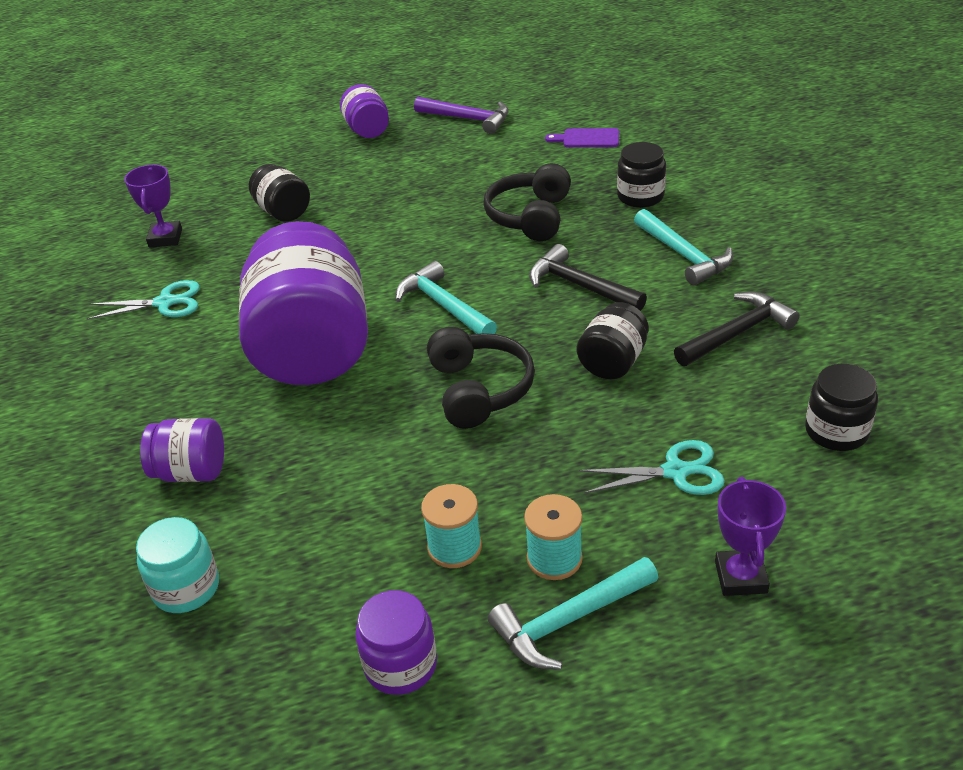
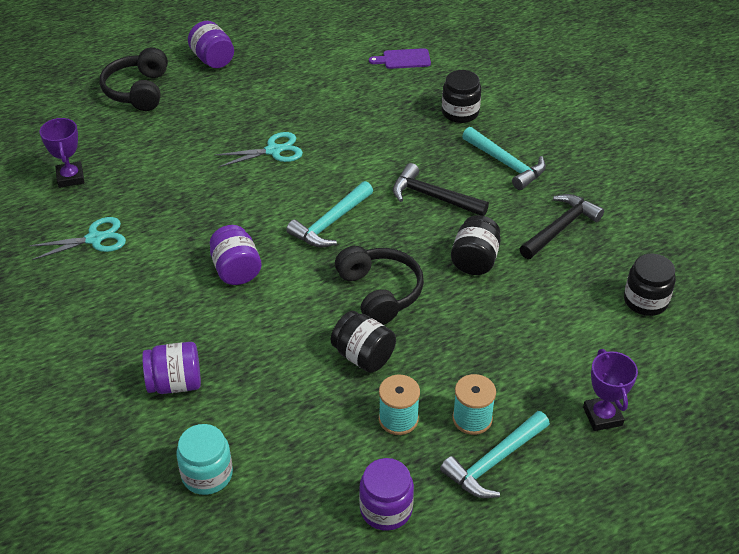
camera: 15 degrees left, 5 degrees up
(283, 212) = (166, 145): black jar -> black jar (363, 356)
(312, 349) = (236, 270): purple jar -> purple jar, size x0.46
(444, 306) = (330, 223): turquoise hammer -> turquoise hammer turned 90 degrees counterclockwise
(468, 119) = (297, 44): purple hammer -> none
(530, 217) = (377, 137): black headphones -> black headphones (138, 91)
(675, 472) = (541, 343): turquoise scissors -> turquoise scissors (273, 150)

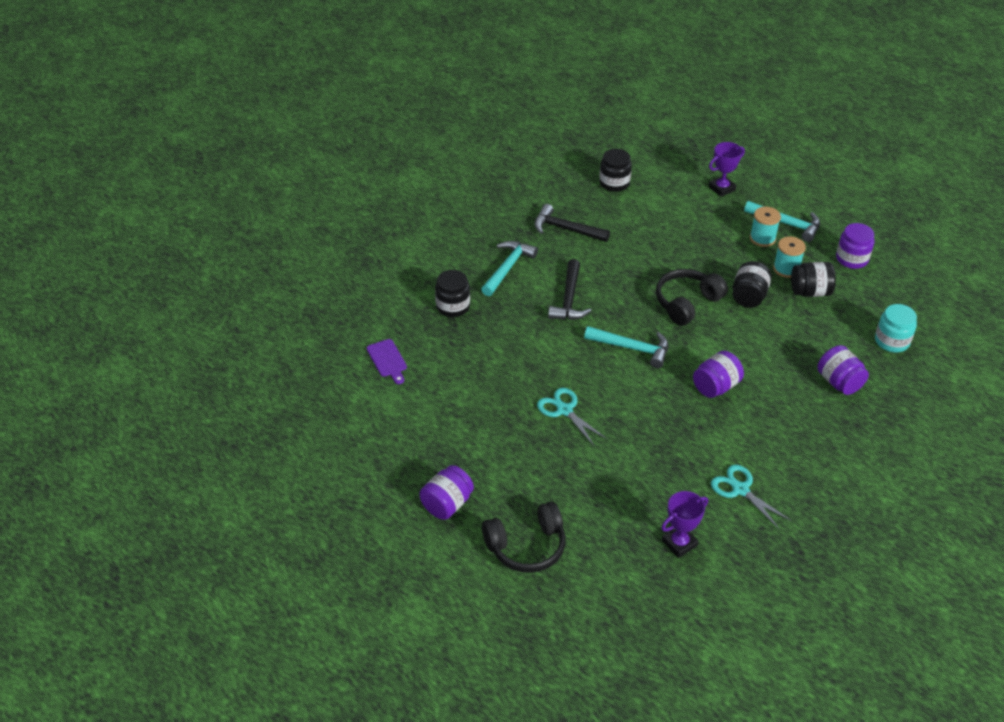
camera: 110 degrees left, 0 degrees up
(475, 260) = (625, 264): black jar -> black jar (810, 292)

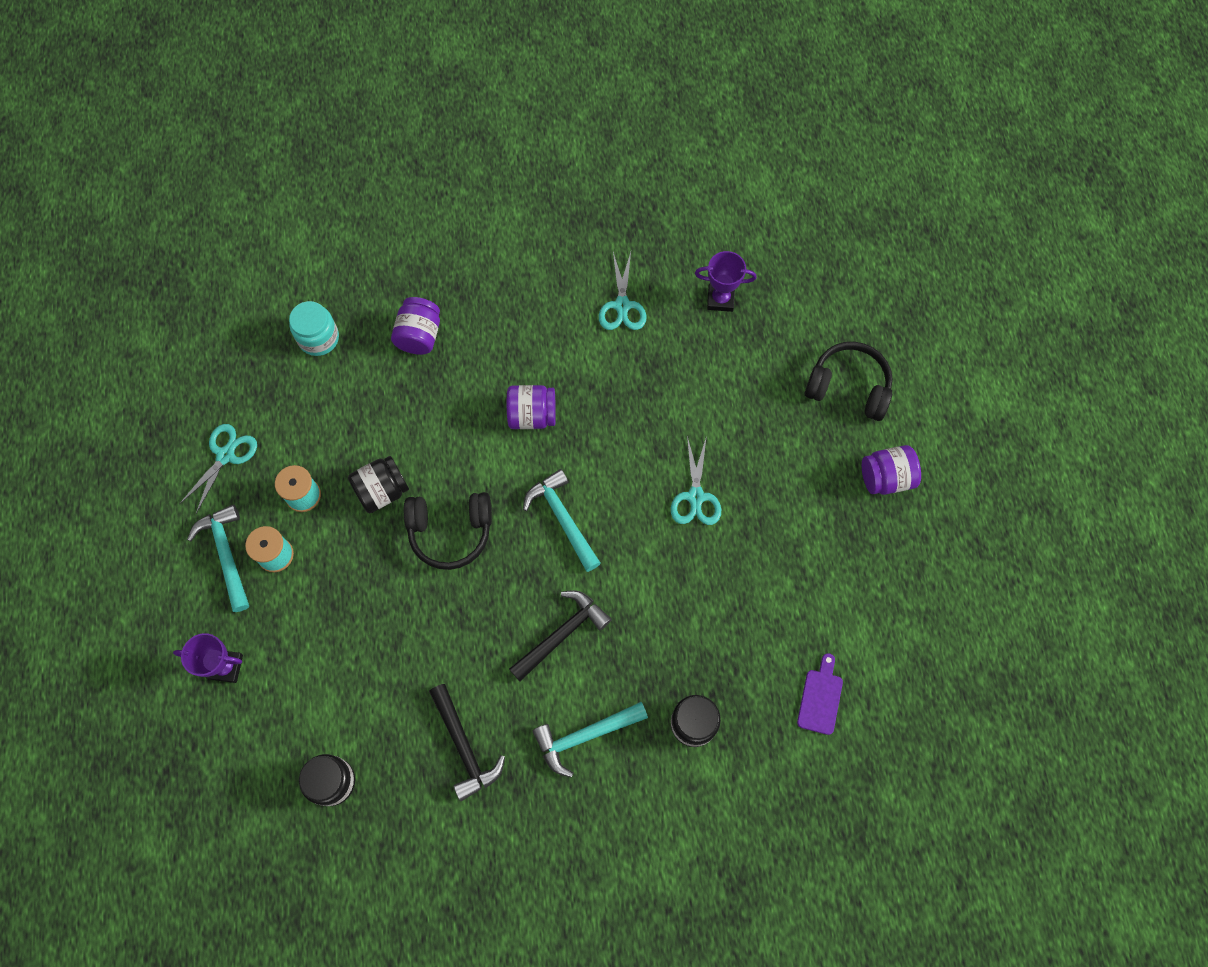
camera: 140 degrees left, 25 degrees up
(810, 292) = (317, 449): black jar -> none
(852, 259) = (225, 455): purple jar -> turquoise scissors

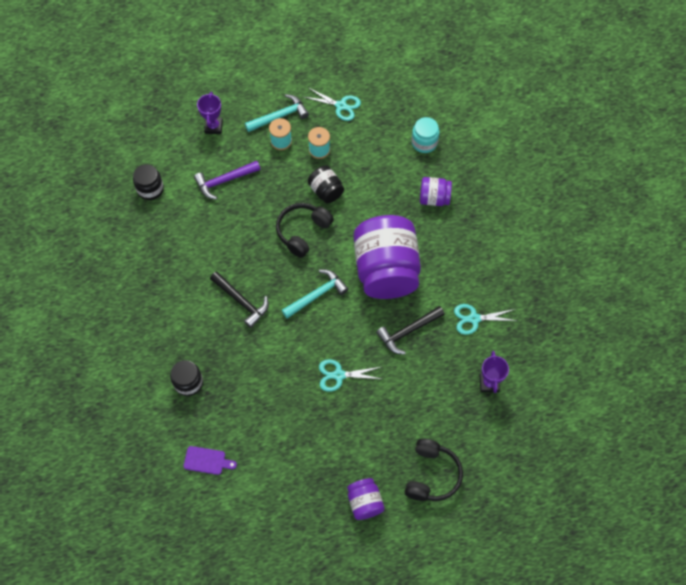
camera: 85 degrees right, 5 degrees down
(337, 652) = (224, 181): none -> purple hammer
(450, 532) = (303, 232): black headphones -> black headphones turned 45 degrees clockwise
(464, 747) = (171, 254): black hammer -> black hammer (408, 331)
(532, 415) = (386, 270): purple jar -> purple jar, size x2.17
(585, 736) = (179, 320): turquoise hammer -> none

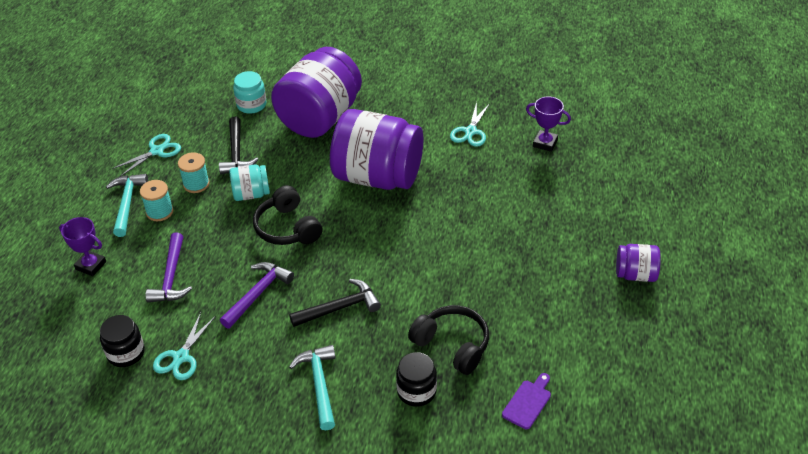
camera: 65 degrees left, 20 degrees down
(232, 242) = (258, 294): none -> purple hammer
(317, 295) = (372, 239): turquoise hammer -> turquoise hammer (319, 384)
(326, 191) = (251, 194): black jar -> turquoise jar
(339, 375) = (479, 250): turquoise scissors -> turquoise scissors (181, 357)
(408, 331) = (458, 182): black hammer -> black hammer (236, 153)
(432, 475) = (625, 213): black headphones -> black headphones (452, 345)
(434, 198) = (320, 117): purple jar -> purple jar, size x2.17

